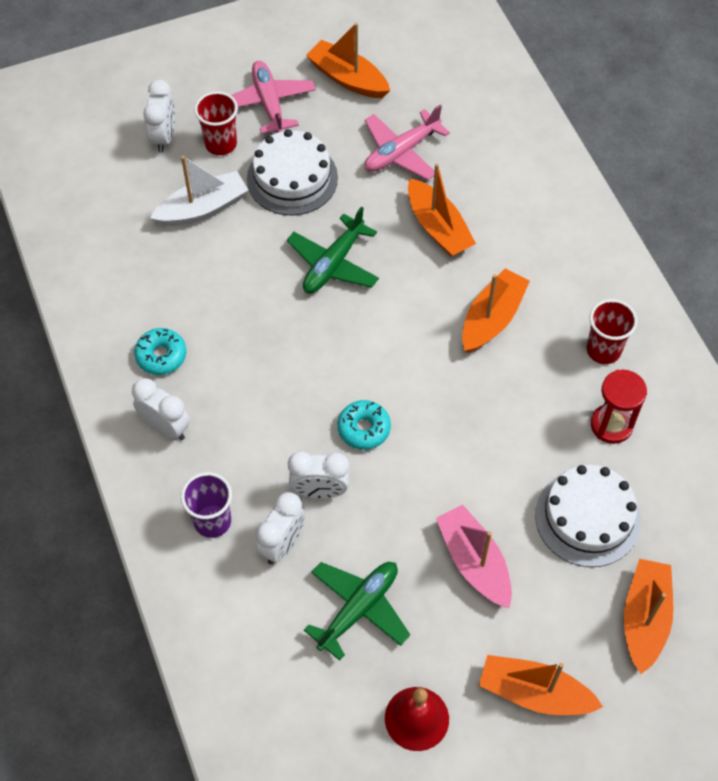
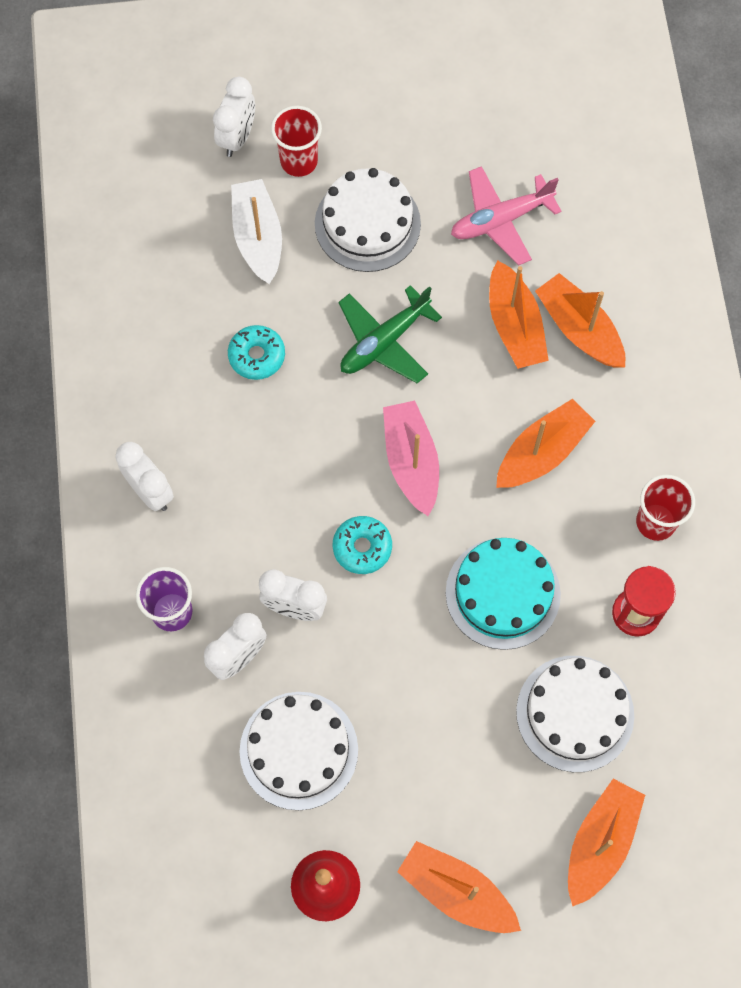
camera: 15 degrees right, 10 degrees up
(161, 355) = (166, 406): turquoise donut -> turquoise donut (257, 356)
(203, 208) = (258, 237): white boat -> white boat turned 90 degrees counterclockwise
(269, 103) = (367, 122): pink plane -> none
(347, 78) = (466, 110): orange boat -> orange boat (579, 329)
(358, 609) = (299, 750): green plane -> white cake
(474, 562) = (436, 731): pink boat -> pink boat (411, 461)
(495, 436) = (502, 593): none -> turquoise cake

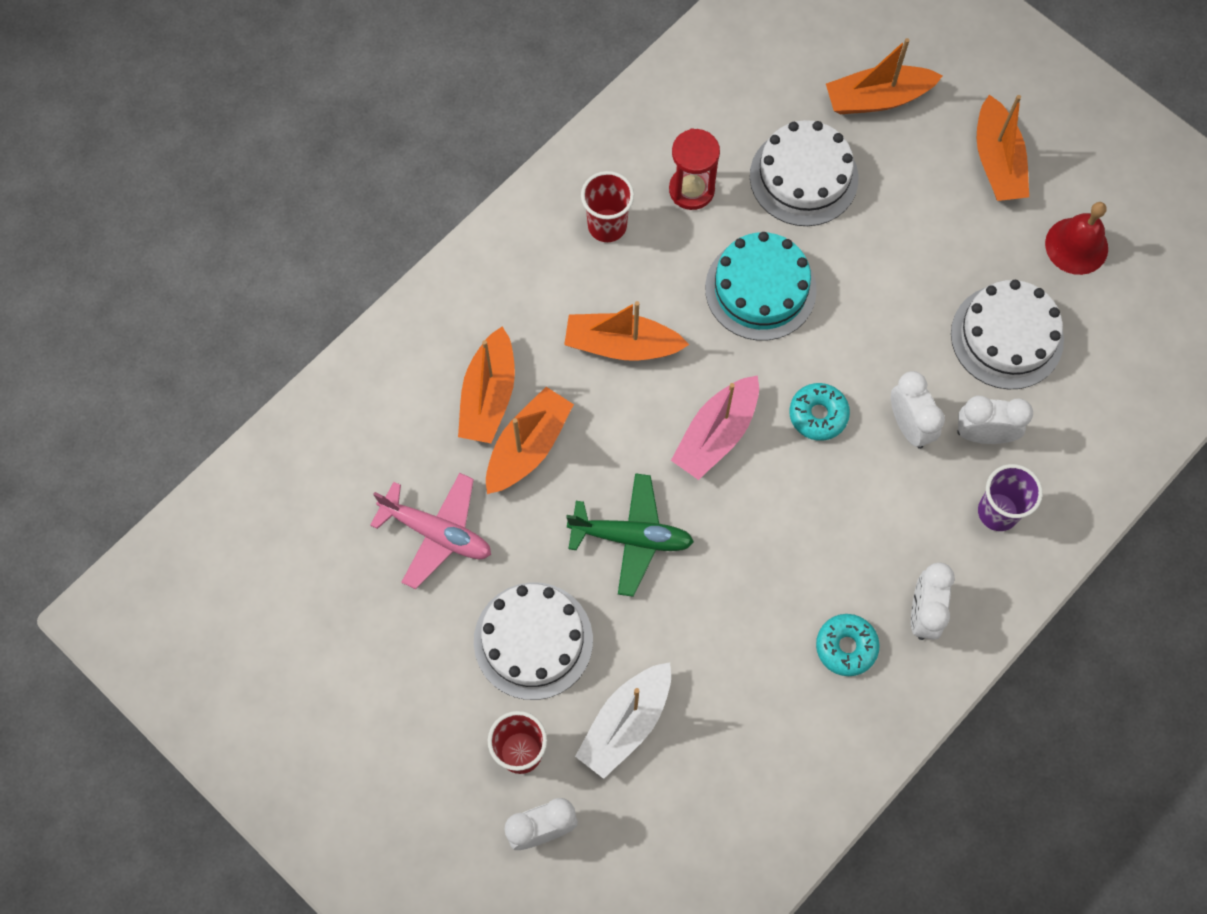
camera: 130 degrees left, 0 degrees up
(257, 356) = (734, 629): turquoise donut -> turquoise donut (846, 647)

